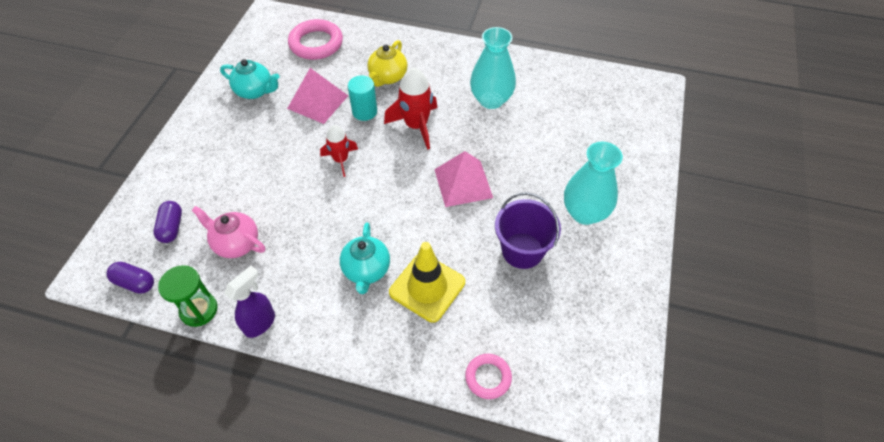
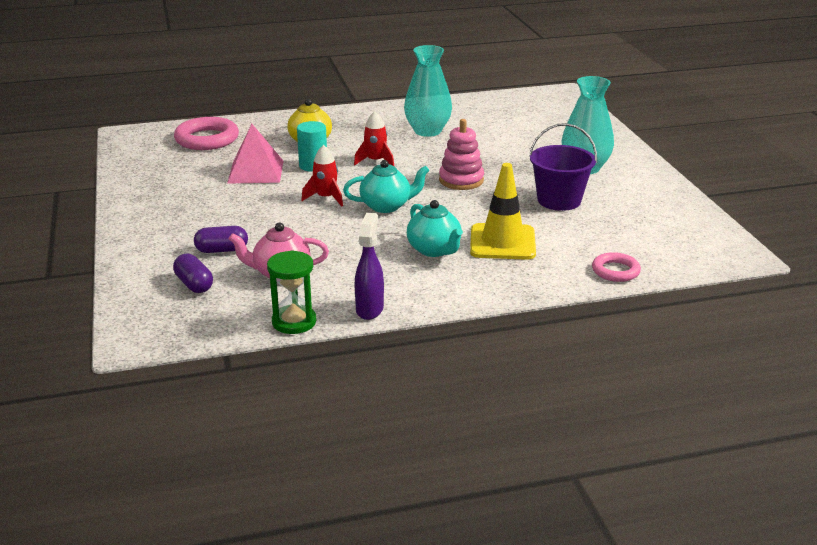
camera: 30 degrees left, 25 degrees down
(135, 283) = (198, 328): purple capsule -> purple capsule (222, 250)
(255, 91) = (176, 181): turquoise teapot -> turquoise teapot (386, 206)
(416, 126) = (375, 161): red rocket -> red rocket, size x0.64
(463, 183) = (461, 180): pink pyramid -> pink stacking toy

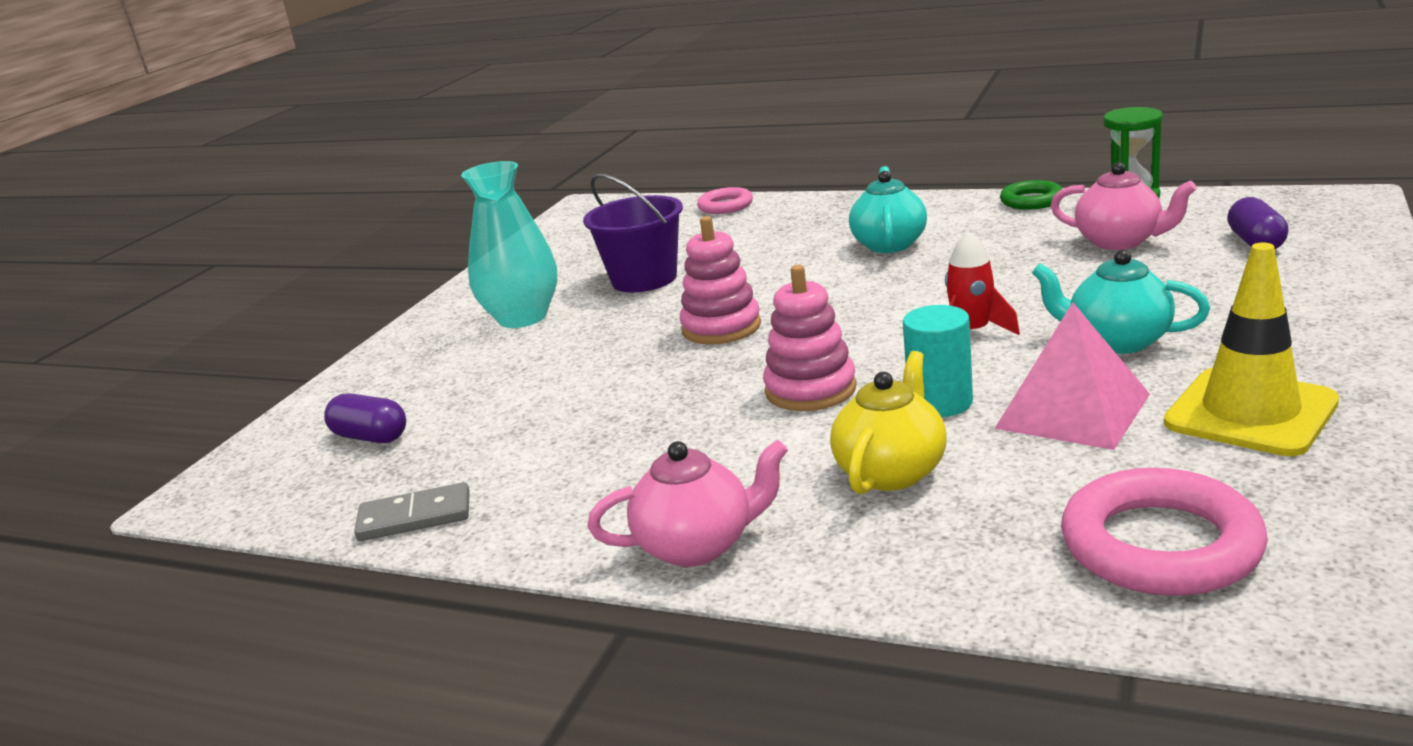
camera: 140 degrees left, 5 degrees down
(222, 250) = (1200, 277): purple capsule -> purple capsule (371, 437)
(354, 114) = (698, 546): none -> pink teapot
(369, 309) = (1031, 201): purple spray bottle -> green ring
(375, 161) = (810, 390): red rocket -> pink stacking toy
(386, 206) = (886, 305): turquoise teapot -> turquoise teapot (1117, 341)
(427, 131) = (621, 444): turquoise vase -> none
(466, 102) = (415, 517): none -> grey domino
(502, 242) = (796, 242): yellow traffic cone -> yellow traffic cone (1250, 413)

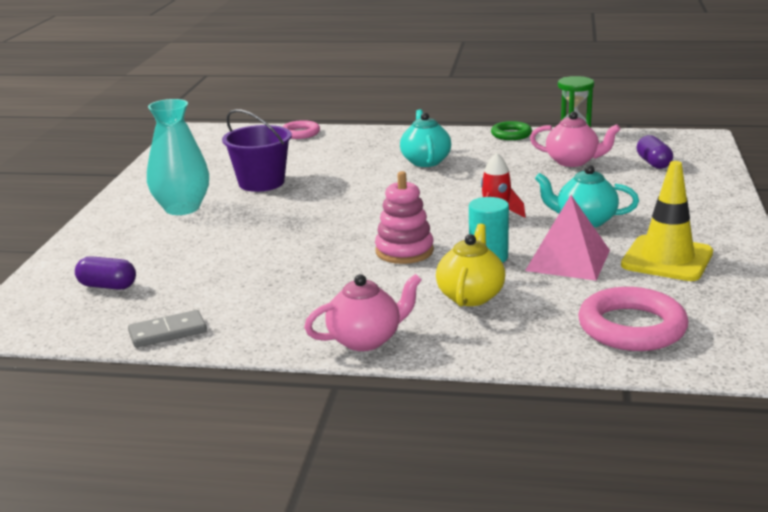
camera: 15 degrees left, 0 degrees up
(721, 327) = (330, 214): pink stacking toy -> none

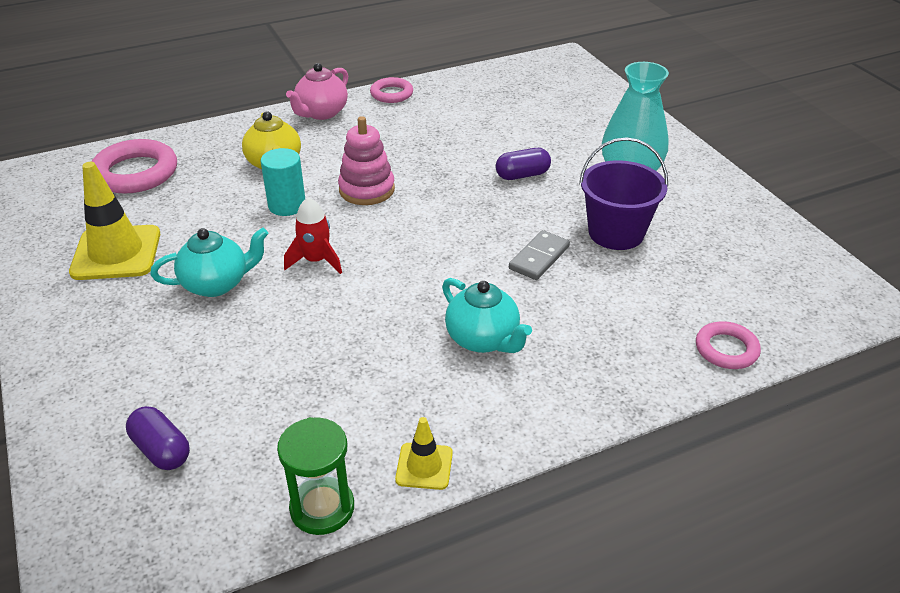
camera: 145 degrees right, 15 degrees up
(107, 286) = (549, 96): purple capsule -> purple capsule (522, 175)
(167, 332) = (455, 83): grey domino -> grey domino (539, 258)
(257, 340) = (391, 94): none -> pink ring
(511, 134) = (424, 466): green ring -> yellow traffic cone
(568, 260) = (212, 223): pink pyramid -> none
(573, 161) = (283, 411): pink teapot -> none

